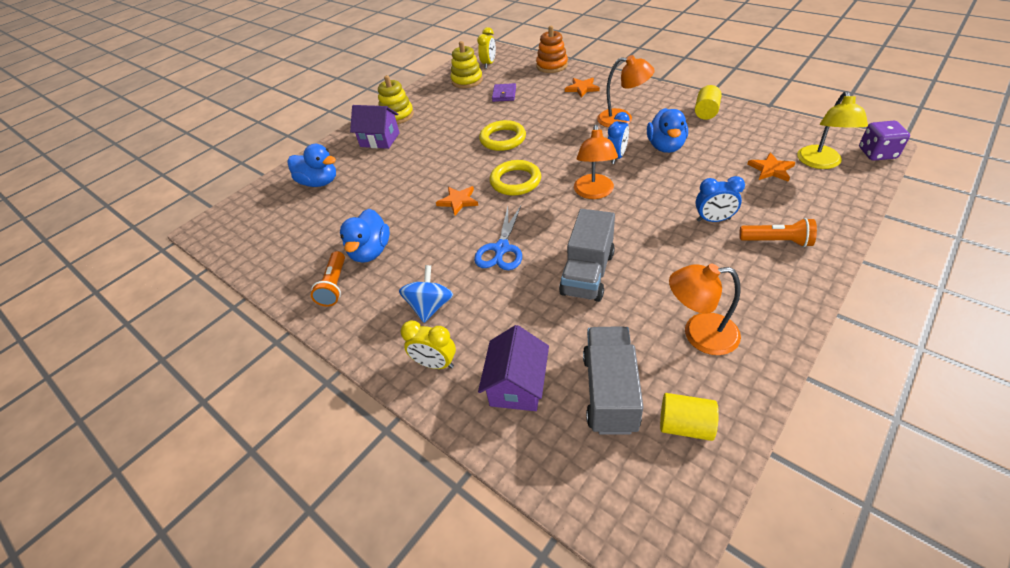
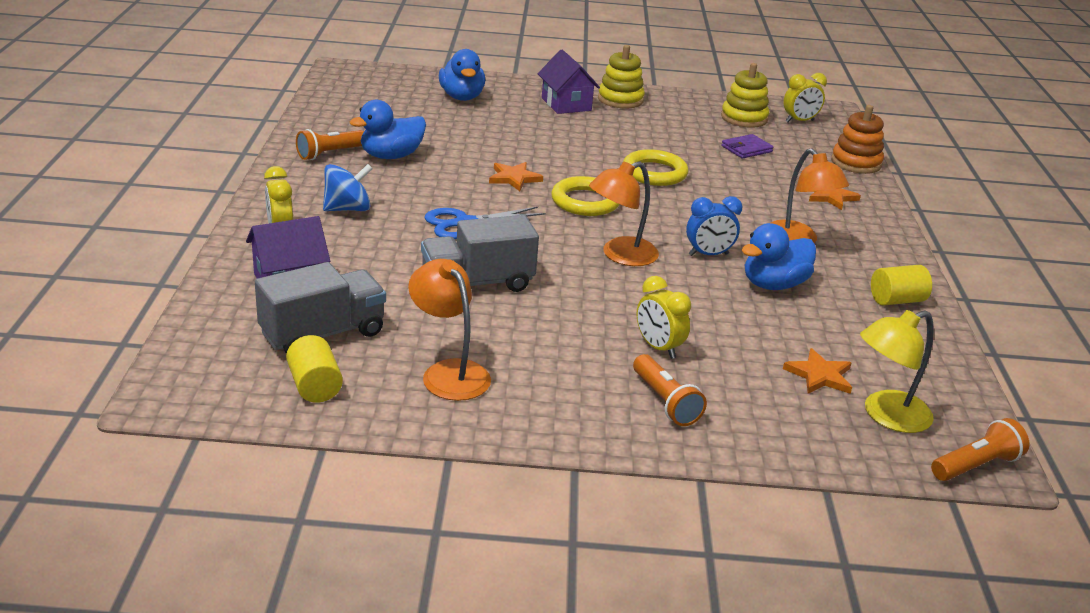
camera: 45 degrees right, 15 degrees down
(713, 220) = (658, 348): blue clock -> yellow clock
(877, 153) = (976, 465): purple dice -> orange flashlight

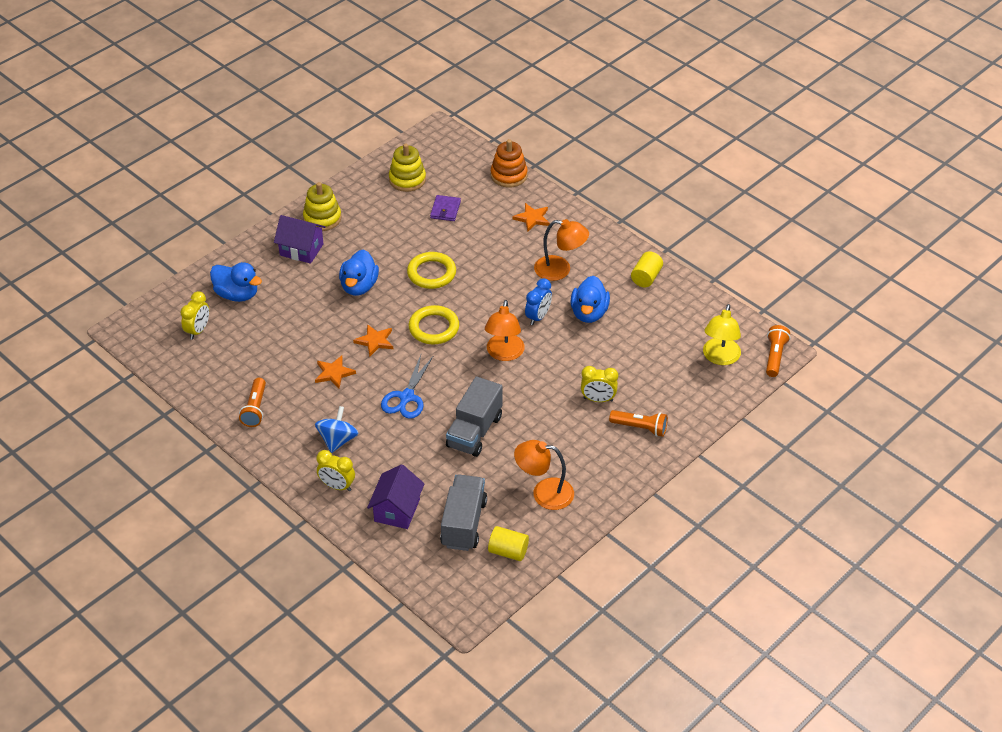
camera: 45 degrees left, 15 degrees up
(391, 156) = (288, 381): blue duck -> blue duck (359, 286)
(799, 121) = (437, 157): yellow clock -> yellow clock (198, 330)
(819, 375) = (673, 357): orange star -> orange star (334, 373)

